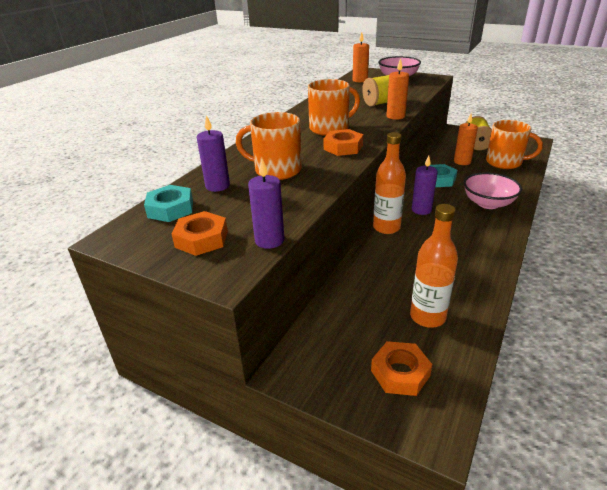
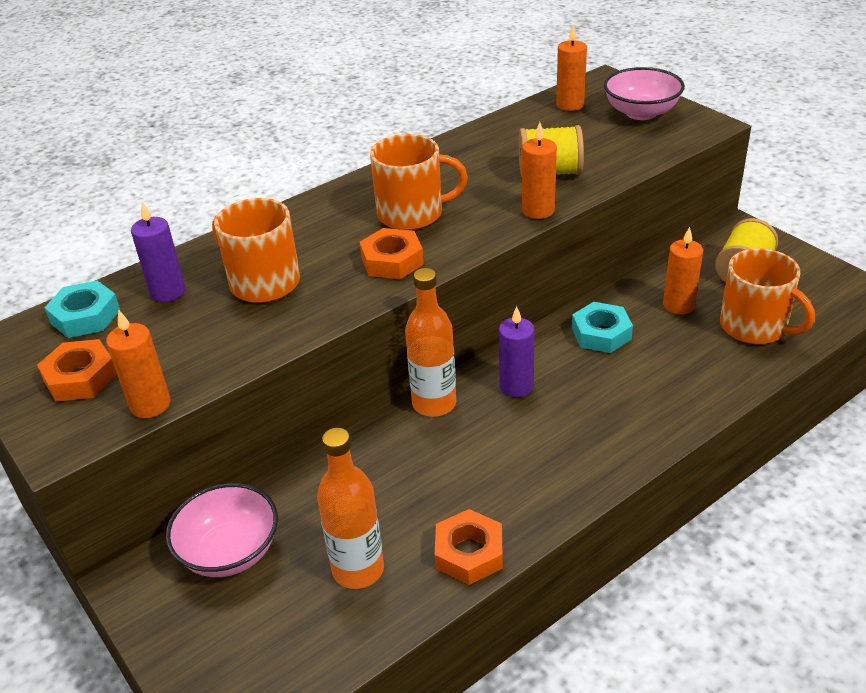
camera: 25 degrees right, 5 degrees up
(269, 240) = (150, 405): purple candle -> orange candle
(400, 373) = (253, 634): orange nut -> orange nut (469, 553)
(488, 203) = (636, 405): pink bowl -> pink bowl (230, 552)

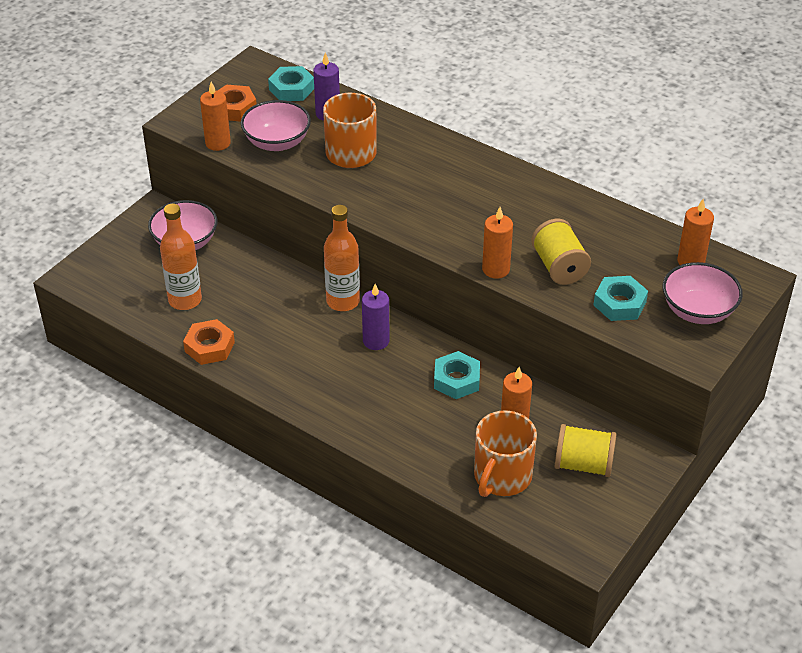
camera: 70 degrees right, 5 degrees up
(194, 345) = (277, 142): none -> pink bowl
(392, 261) = (398, 206): orange nut -> none
(412, 214) = (464, 202): orange mug -> none
(618, 148) = (619, 303): none -> turquoise nut

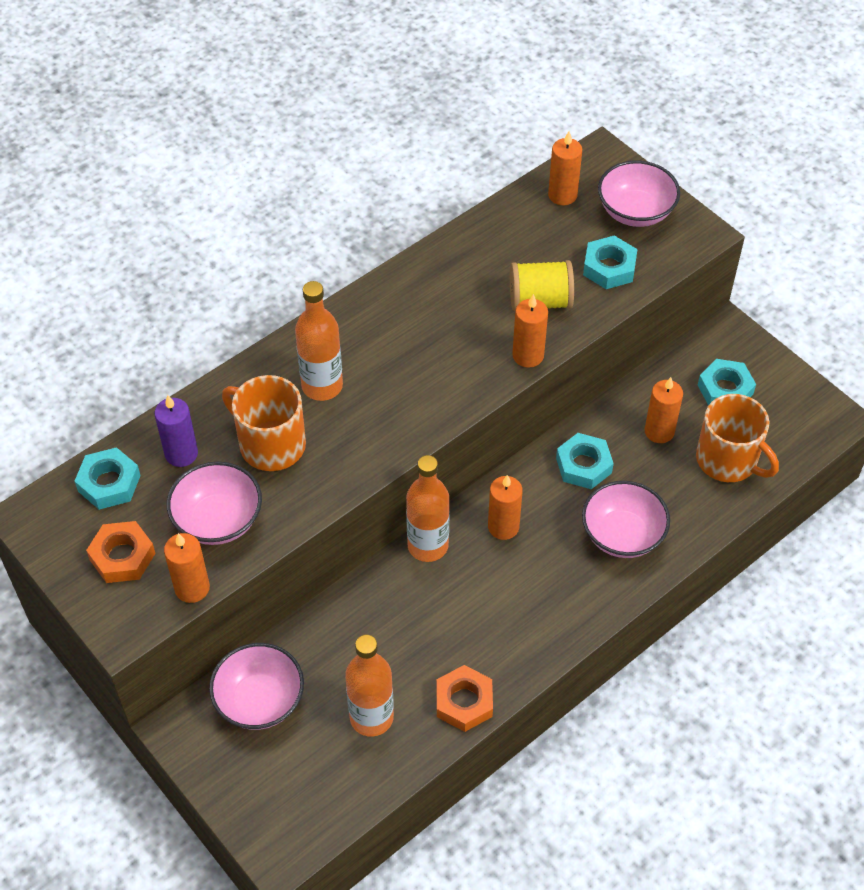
camera: 75 degrees left, 10 degrees up
(376, 341) = (503, 527): purple candle -> orange candle
(394, 415) = (622, 535): none -> pink bowl
(416, 166) = (322, 386): none -> orange bottle
(583, 464) = (725, 389): yellow spool -> turquoise nut

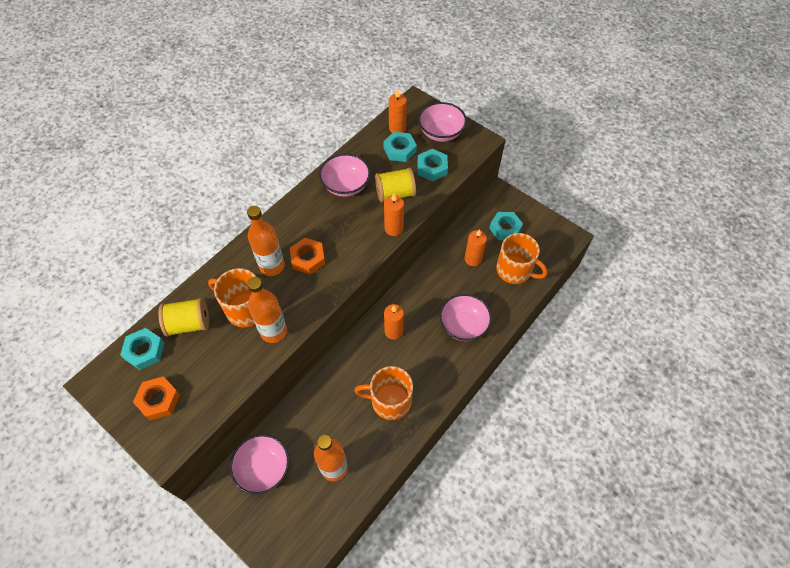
camera: 10 degrees left, 5 degrees up
(181, 454) = (189, 324): purple candle -> yellow spool
(192, 588) = (207, 414): orange candle -> none
(218, 520) = (218, 365): pink bowl -> pink bowl (346, 185)
(428, 546) = (351, 350): orange bottle -> orange bottle (273, 331)
(464, 702) = (388, 447): orange nut -> orange nut (308, 259)
(478, 633) = (390, 401): none -> orange mug
(584, 465) = (434, 286): turquoise nut -> turquoise nut (400, 150)

